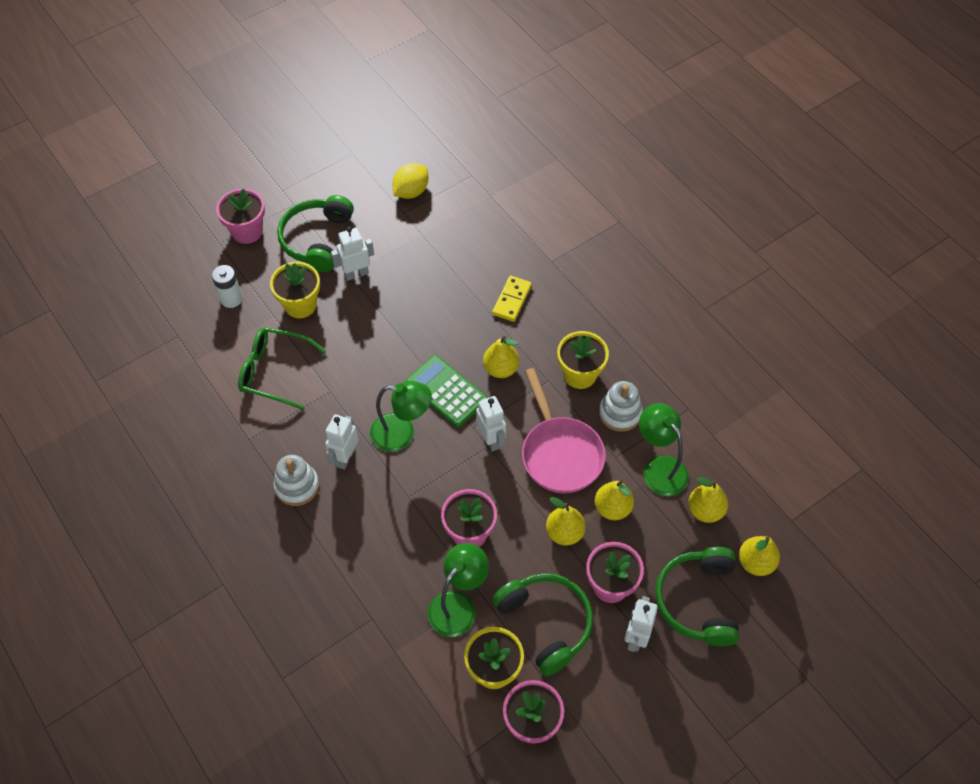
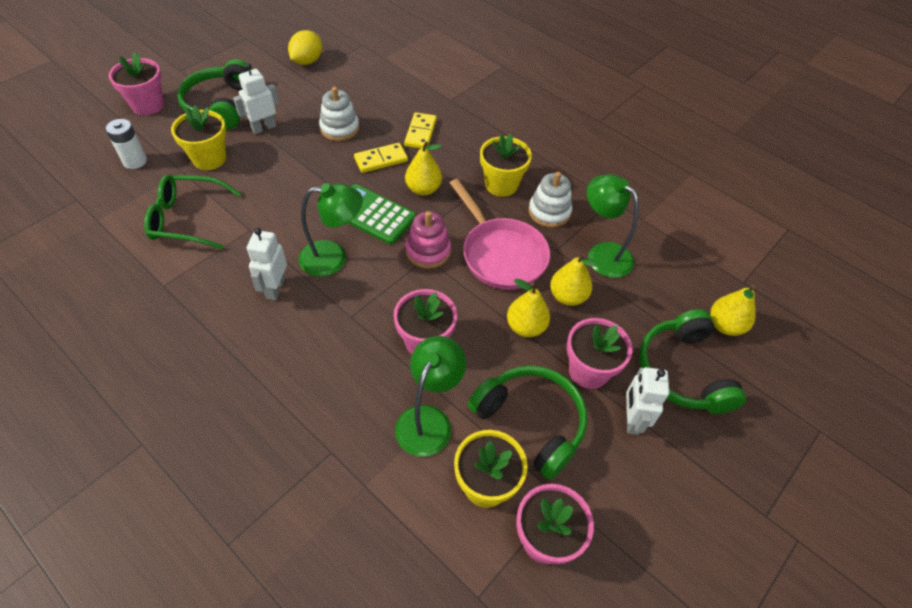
camera: 15 degrees left, 5 degrees down
(297, 486) = (223, 324): white stacking toy -> white stacking toy (339, 128)
(465, 328) = (381, 160): none -> yellow domino
(491, 439) = (428, 251): white robot -> pink stacking toy
(705, 510) = (659, 285): yellow pear -> none

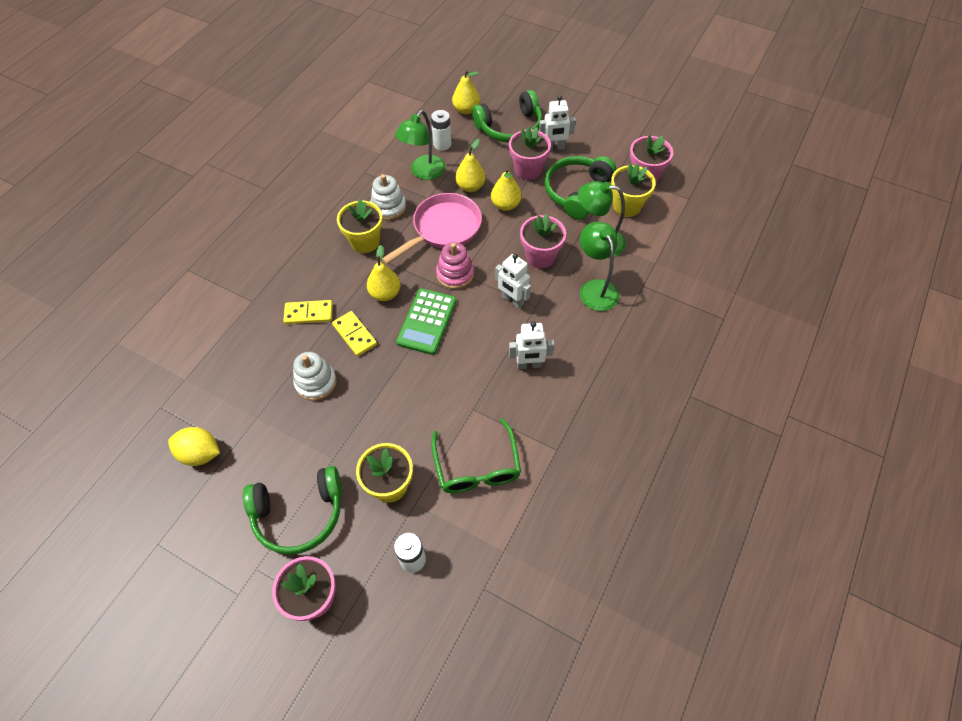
camera: 100 degrees left, 5 degrees up
(263, 128) = (329, 453): white robot -> white robot (512, 300)
(333, 258) = (484, 335): green lamp -> green lamp (595, 288)
(654, 283) = (442, 144): none -> white battery

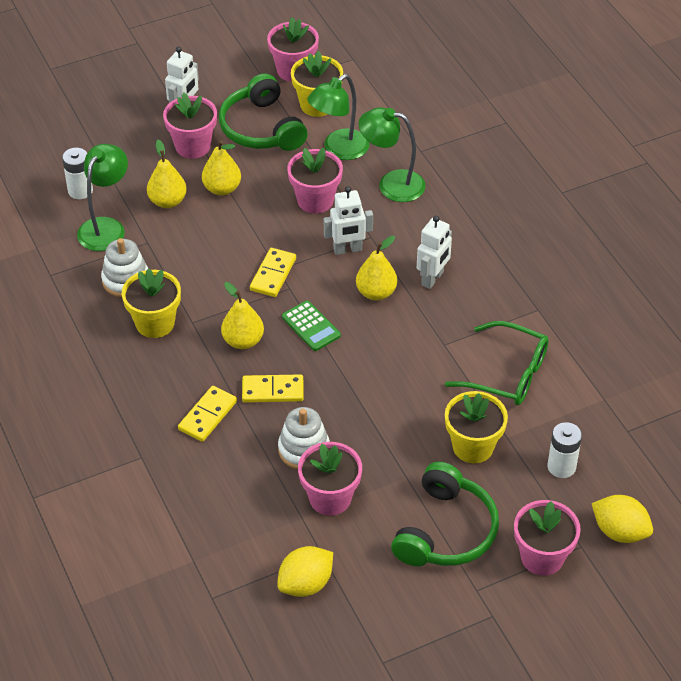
camera: 55 degrees left, 10 degrees down
(284, 423) = (330, 498): none -> pink flower pot
(376, 643) = (619, 531): none -> yellow lemon
(423, 172) = (106, 227): green lamp -> green lamp turned 135 degrees counterclockwise
(426, 321) = (311, 326): green calculator -> green calculator, size x0.66
(443, 229) = (204, 252): pink pan -> none
(455, 274) = (273, 274): pink stacking toy -> yellow domino
(466, 110) = (50, 145): yellow pear -> yellow pear (376, 292)
(510, 127) = (117, 126): green headphones -> none

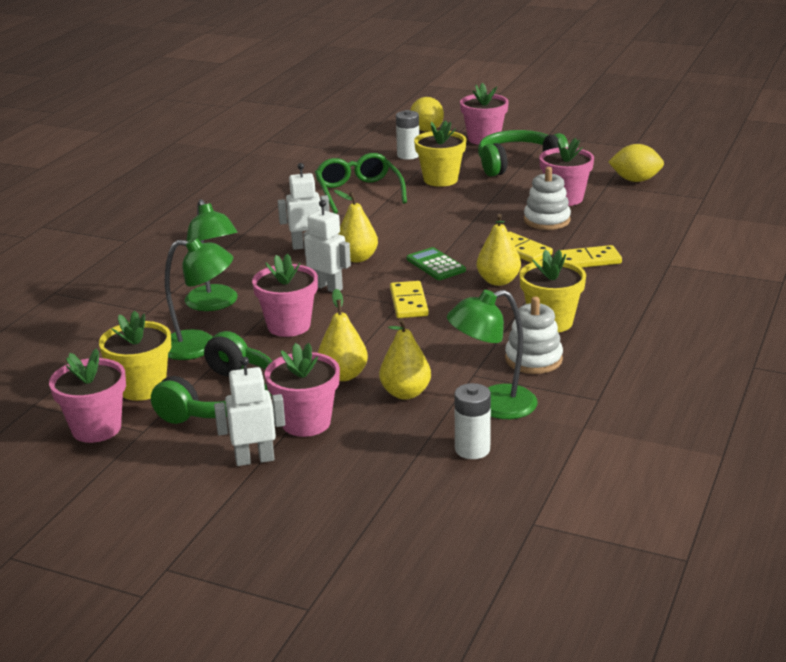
camera: 130 degrees left, 20 degrees down
(273, 274) = (409, 302): yellow domino -> yellow domino turned 75 degrees counterclockwise
(311, 326) = (436, 265): green calculator -> green calculator turned 45 degrees counterclockwise

